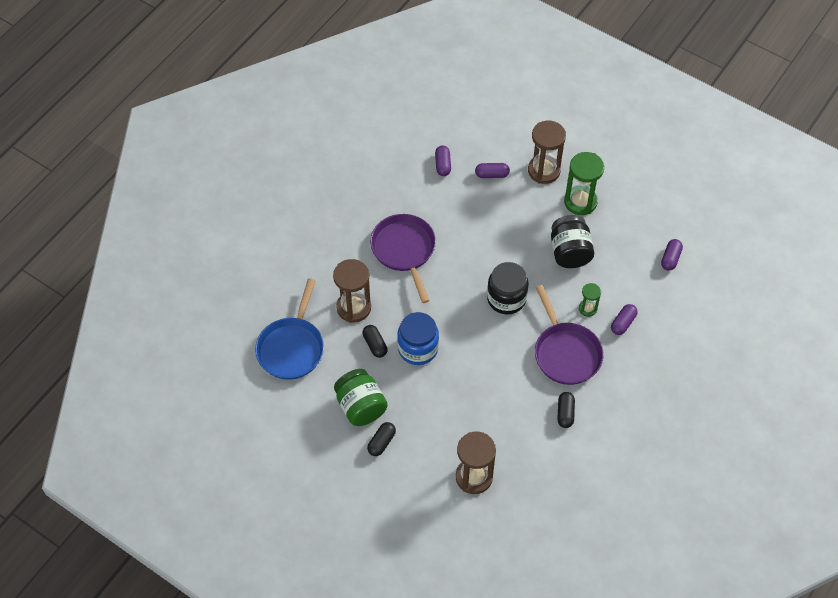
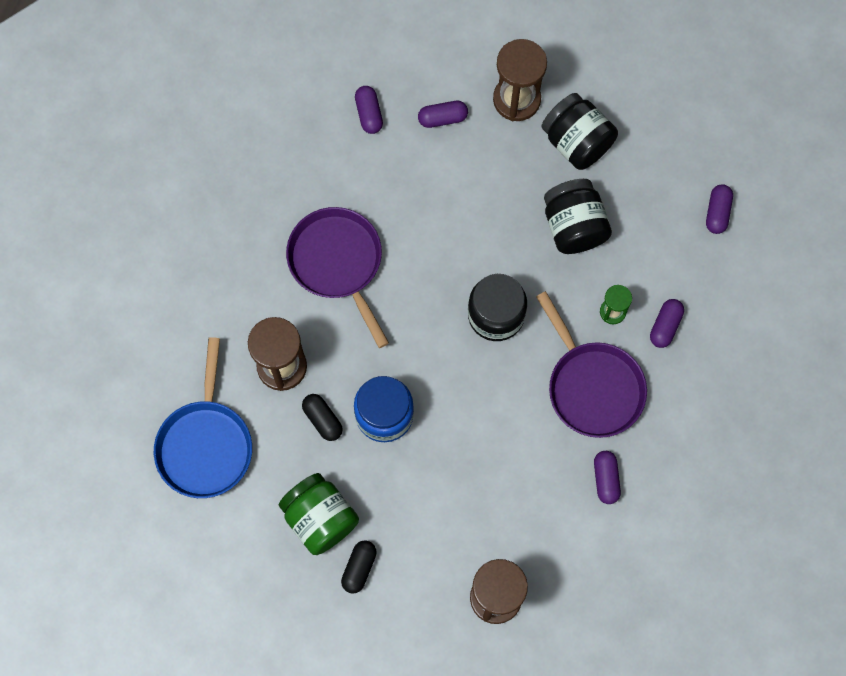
camera: 10 degrees left, 15 degrees up
(565, 413) = (606, 479): black capsule -> purple capsule
(580, 202) = (577, 142): green hourglass -> black jar

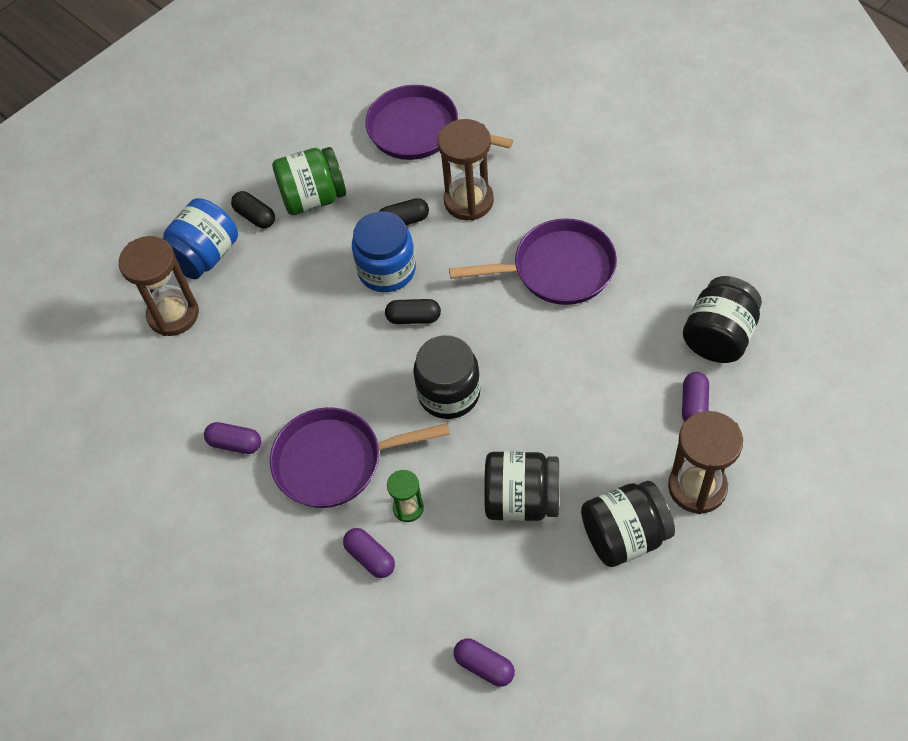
camera: 115 degrees right, 15 degrees down
(205, 444) = (419, 131): blue pan -> purple pan
(369, 114) = (718, 336): purple capsule -> black jar
(420, 598) = (205, 256): none -> blue jar
(429, 372) = (413, 318): none -> black capsule

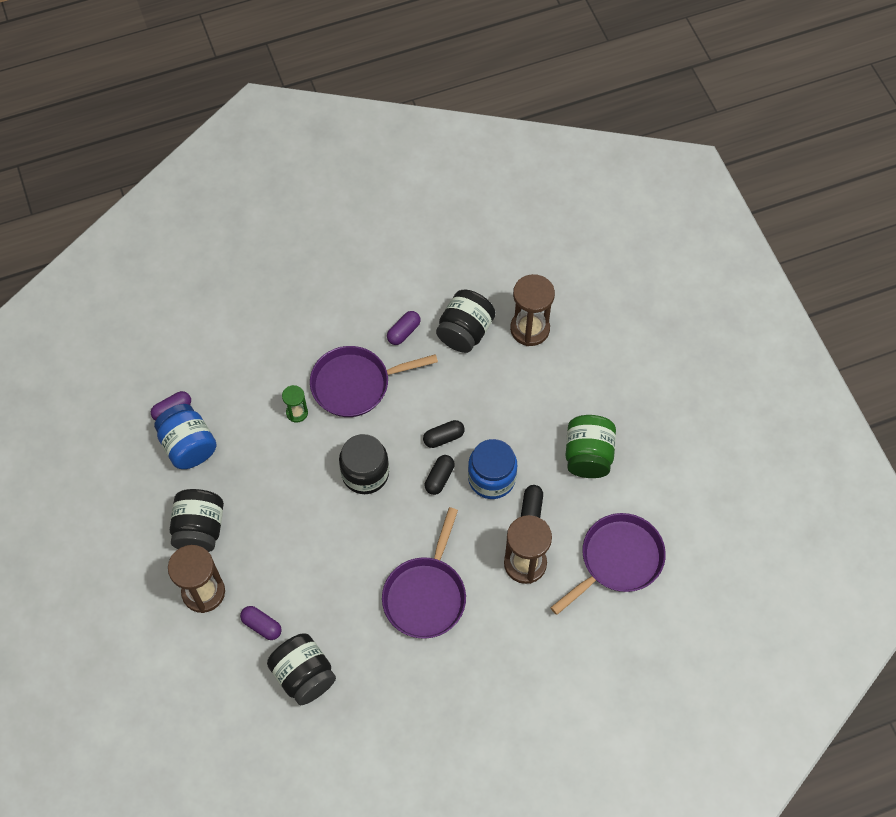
camera: 110 degrees right, 5 degrees up
(205, 256) = (571, 365): blue jar -> blue jar (188, 446)
(255, 216) = (591, 410): black capsule -> black capsule (443, 437)
(335, 461) = (355, 384): purple pan -> purple pan turned 120 degrees counterclockwise
(370, 557) = (277, 378): purple capsule -> none
(521, 500) = (261, 481): black jar -> black jar (465, 332)

